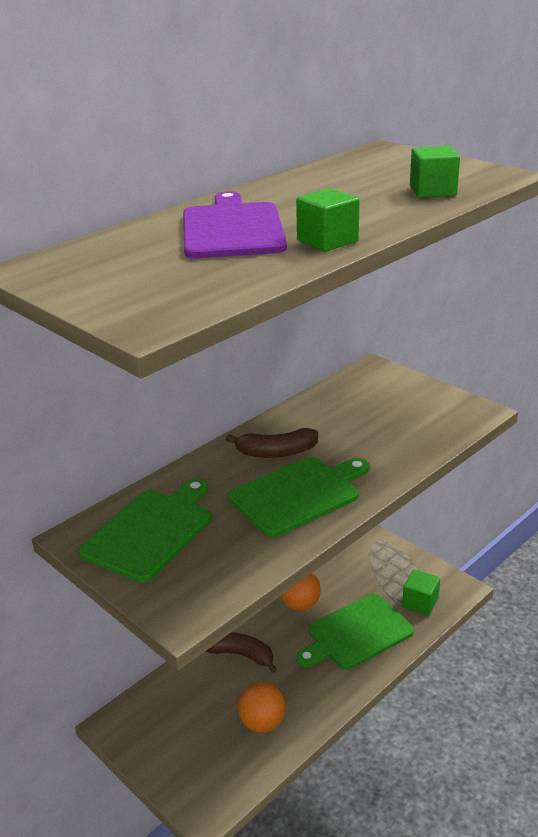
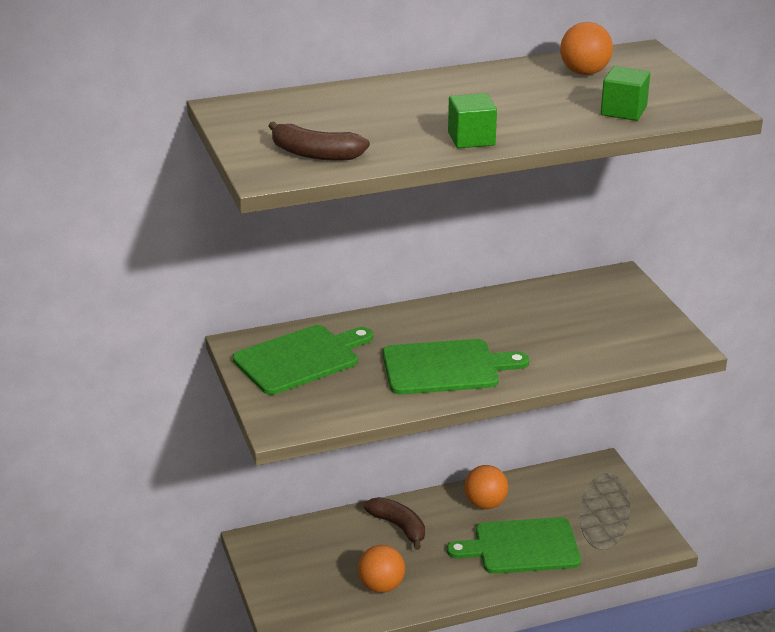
camera: 25 degrees right, 0 degrees up
(232, 229) = (410, 109): purple cutting board -> none
(276, 452) = (456, 327): brown banana -> brown banana (315, 154)
(356, 171) = (584, 73): none -> orange ball
(420, 602) = (607, 542): green cube -> none

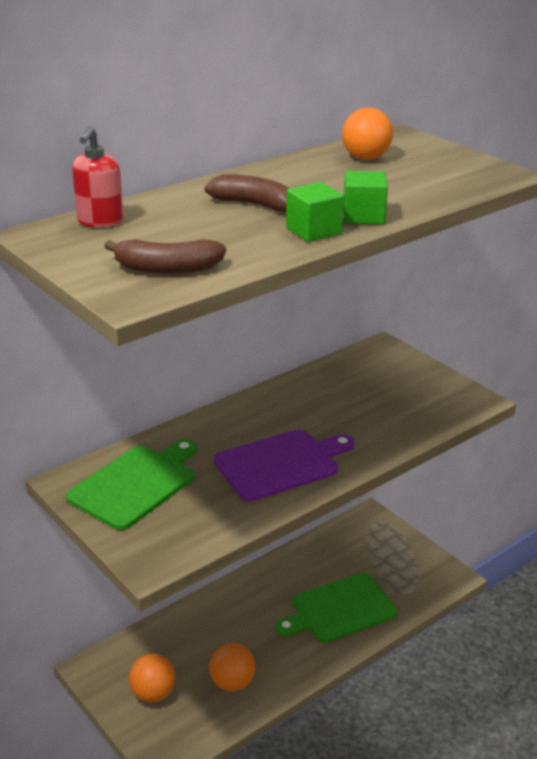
camera: 20 degrees left, 0 degrees up
(287, 103) = (100, 222): none -> red soap dispenser
(399, 527) = (222, 617): brown banana -> brown banana (255, 205)
(446, 367) = (281, 464): green cutting board -> purple cutting board
(485, 504) = (289, 575): orange ball -> orange ball (153, 693)
(623, 111) = (430, 186): green cube -> green cube (363, 216)

